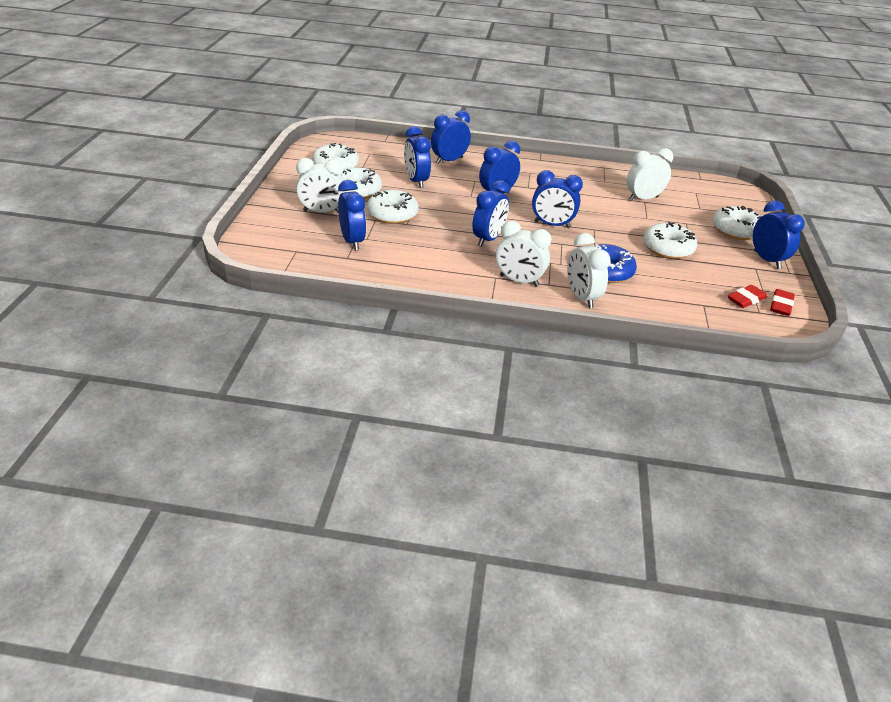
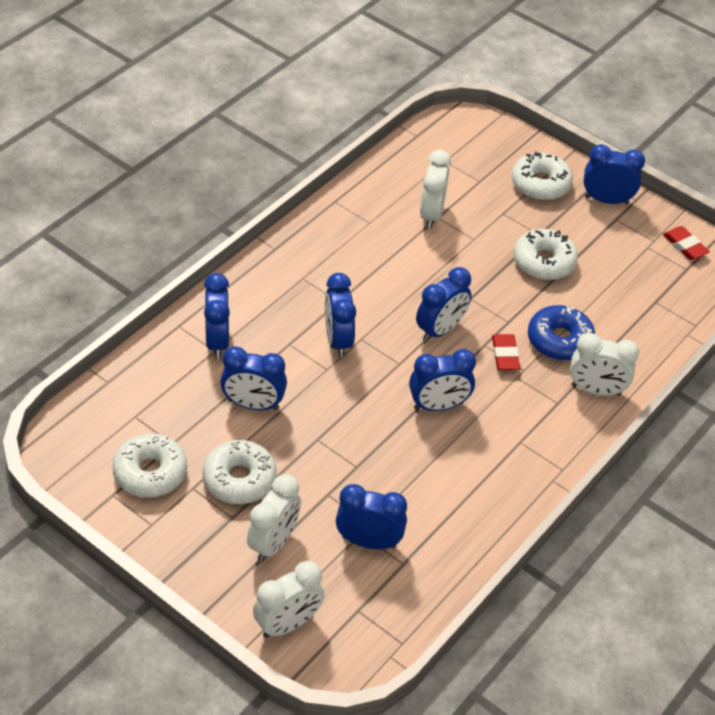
camera: 60 degrees left, 10 degrees up
(392, 214) = (325, 470): white donut -> none
(488, 239) = (438, 406): blue clock -> blue clock turned 105 degrees clockwise
(519, 281) = (539, 425): white clock -> white clock (288, 624)
(746, 299) = (663, 264): red eraser -> red eraser (505, 355)

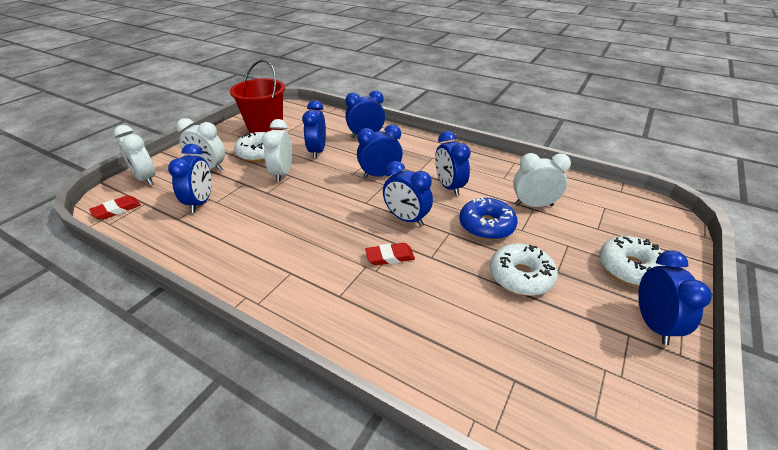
camera: 85 degrees right, 10 degrees down
(150, 472) = (265, 128): white donut -> red bucket
(438, 406) = (326, 224): blue clock -> blue clock (449, 187)
(559, 340) = (420, 293): blue donut -> blue donut (486, 225)
(596, 390) = (360, 325): white clock -> white clock (282, 173)
(685, 246) = (637, 414): red eraser -> red eraser (117, 210)

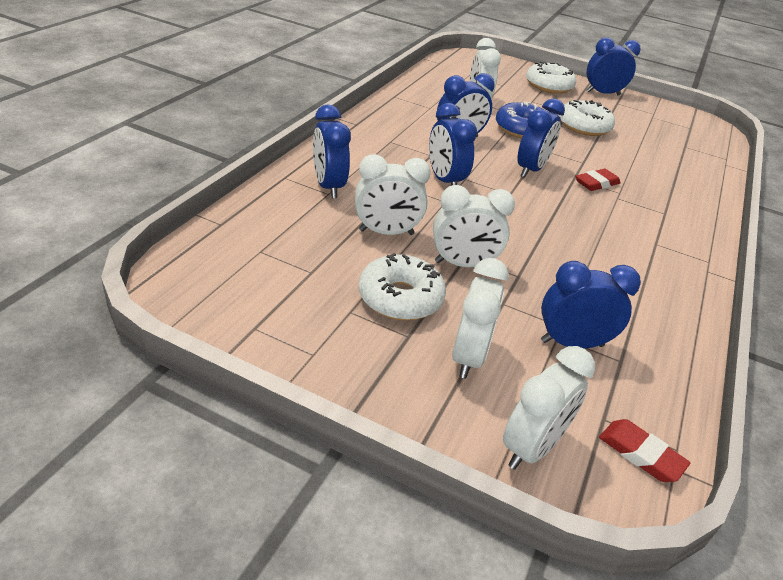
camera: 100 degrees left, 0 degrees up
(265, 128) = (294, 301): red bucket -> none
(317, 151) = (386, 232): blue clock -> white clock
(390, 257) = (596, 183): red eraser -> red eraser turned 75 degrees clockwise

